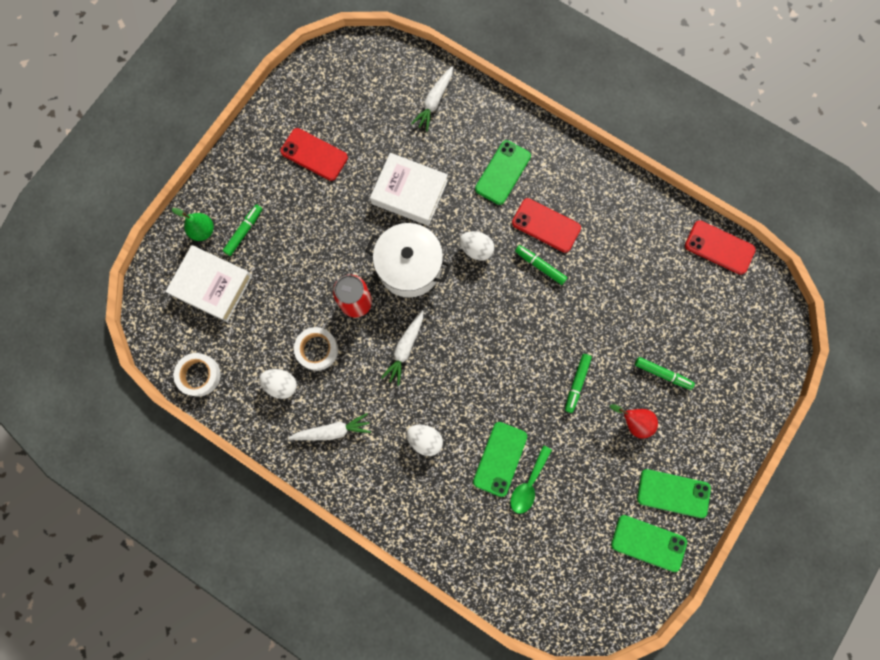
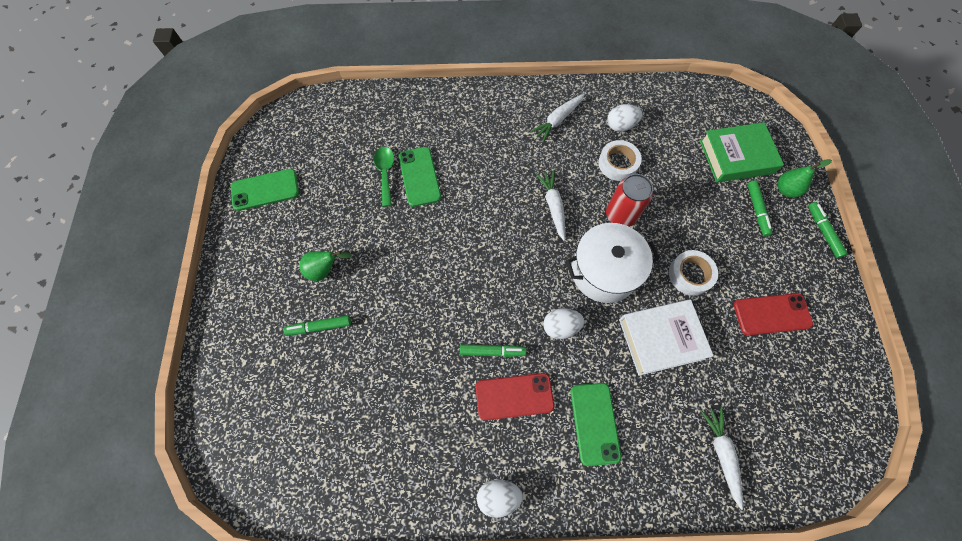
camera: 145 degrees right, 10 degrees down
(199, 375) = (681, 97): white tape -> white tape (690, 275)
(212, 285) = (736, 157): white book -> green book
(425, 440) = (486, 155): white egg -> white egg (498, 496)
(577, 383) = (392, 270): green marker -> green marker (823, 232)
(633, 421) = (325, 270): red pear -> green pear
(673, 493) = (261, 236): green phone -> none
(719, 247) = (323, 499): red phone -> none

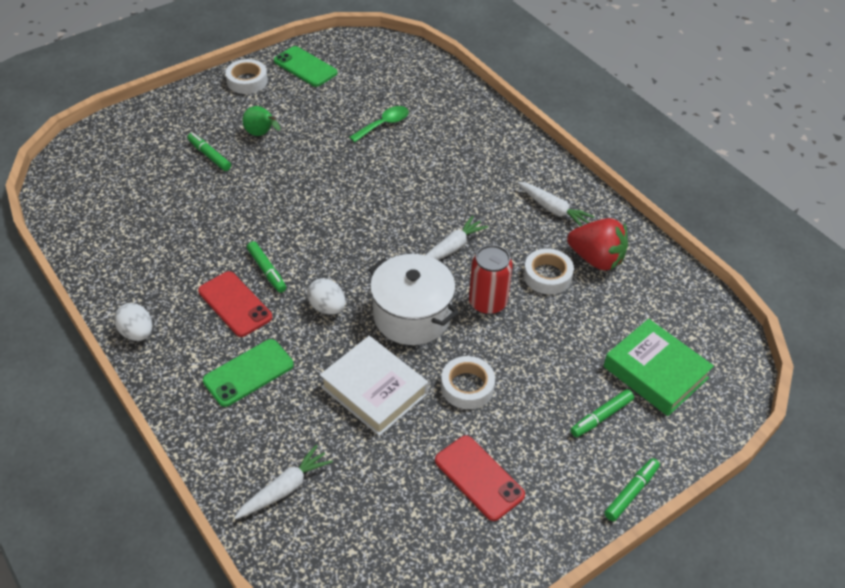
camera: 55 degrees right, 20 degrees down
(244, 245) = (247, 81): none -> white tape
(419, 176) = (400, 146): green phone -> none
(557, 120) = (553, 209): white carrot -> white carrot turned 150 degrees counterclockwise
(620, 126) = (596, 259): white egg -> red strawberry
(786, 190) = (655, 435): green pear -> none

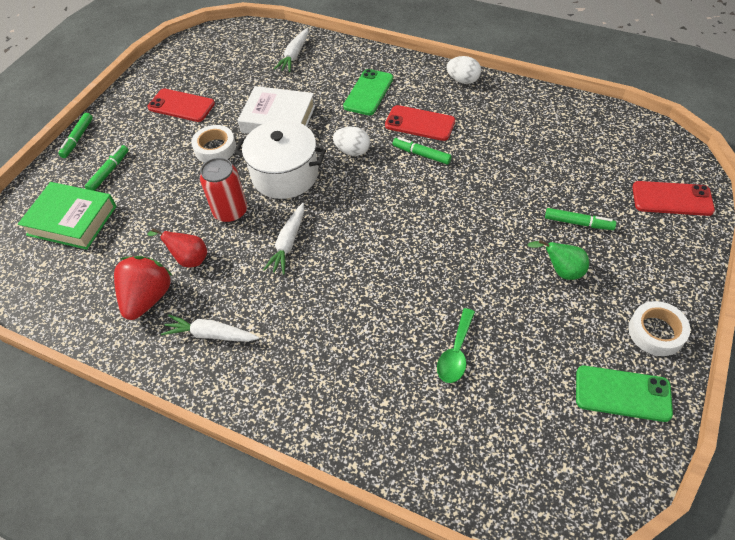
camera: 155 degrees right, 5 degrees up
(121, 138) = (672, 199): none -> red phone
(547, 276) = (189, 259): white tape -> red pear
(596, 259) = (148, 298): red strawberry -> red strawberry turned 105 degrees clockwise

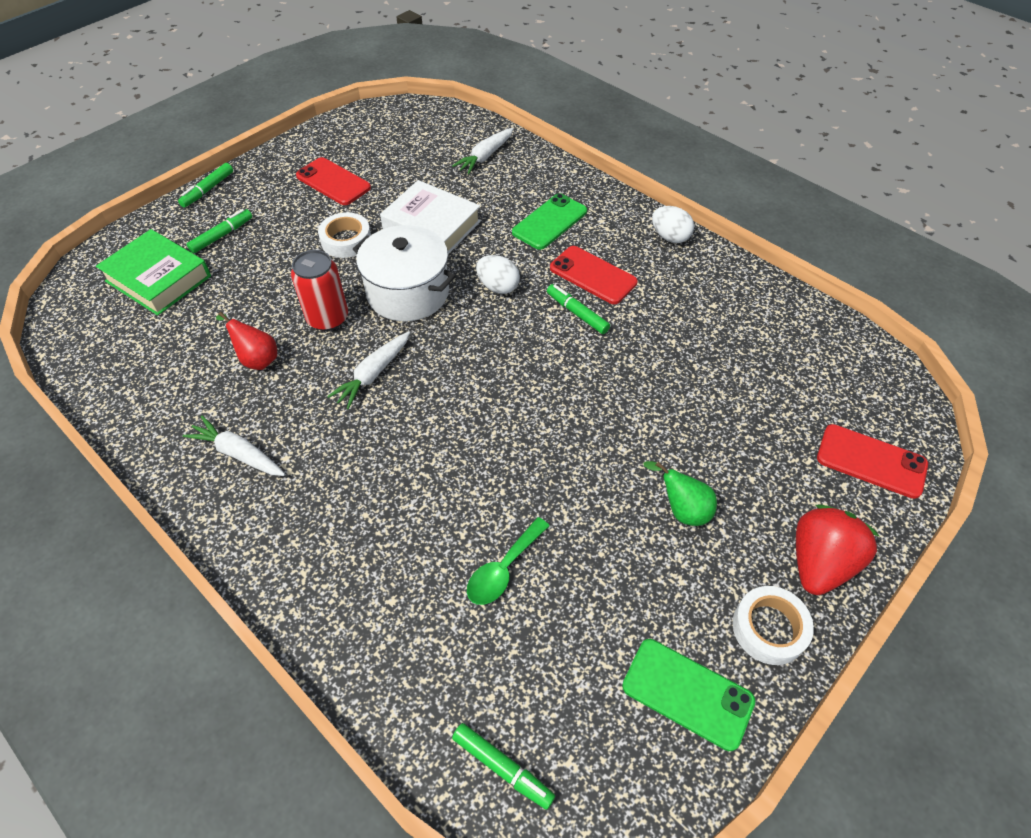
camera: 15 degrees right, 0 degrees up
(148, 298) = (193, 390): red strawberry -> red strawberry (819, 563)
(578, 223) = (732, 455): green marker -> green marker (502, 767)

